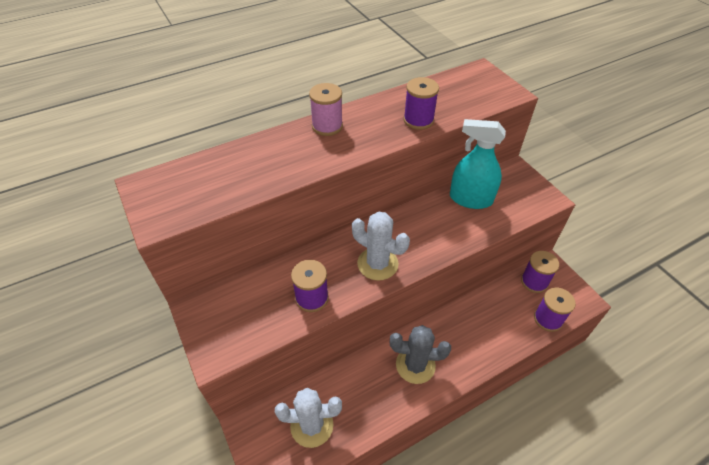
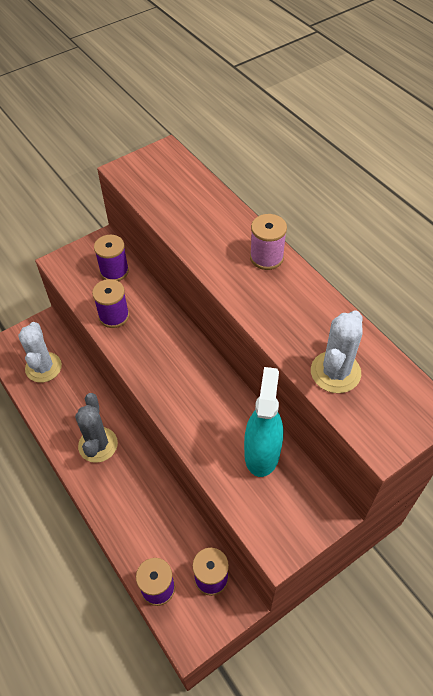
camera: 85 degrees right, 5 degrees up
(377, 264) = (156, 363): white cactus -> white cactus (335, 372)
(418, 120) = (295, 338): purple spool -> purple spool (114, 271)

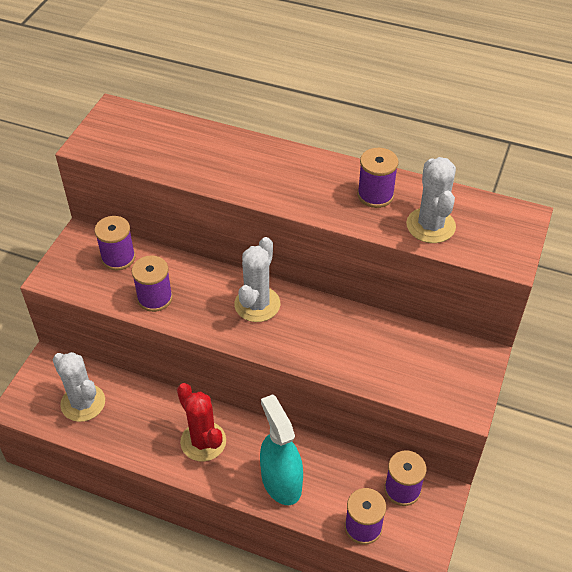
camera: 35 degrees left, 5 degrees down
(98, 445) = (203, 441): grey cactus -> red cactus
(182, 361) = (257, 304): none -> white cactus
(262, 452) = (391, 341): turquoise spray bottle -> turquoise spray bottle (281, 482)
(266, 257) = (295, 162): pink spool -> none
(310, 319) = (375, 195): none -> purple spool

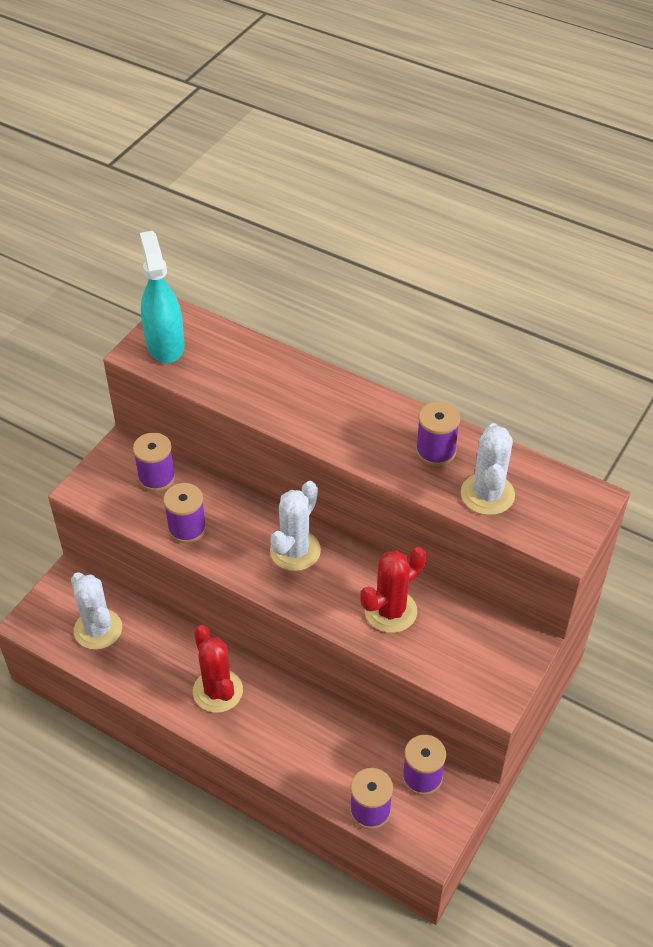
camera: 10 degrees right, 0 degrees up
(281, 482) = (292, 748): turquoise spray bottle -> turquoise spray bottle (165, 345)
(354, 345) = (390, 611): none -> red cactus

